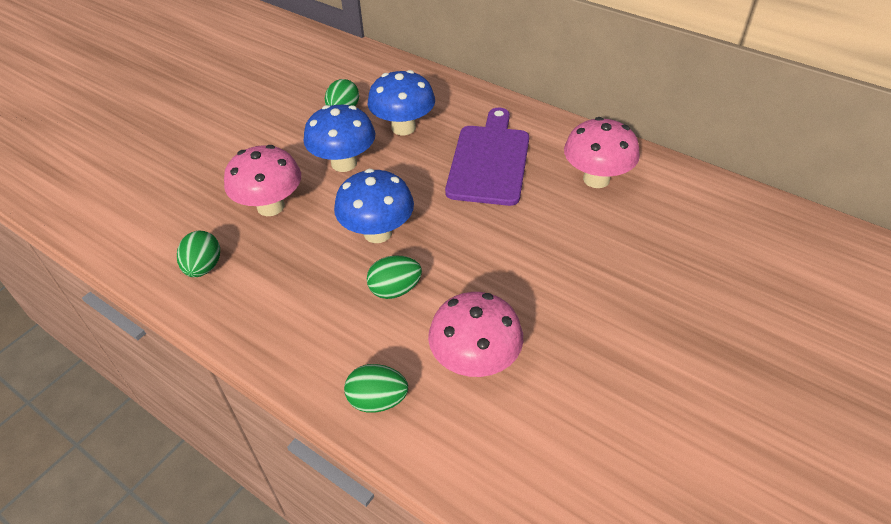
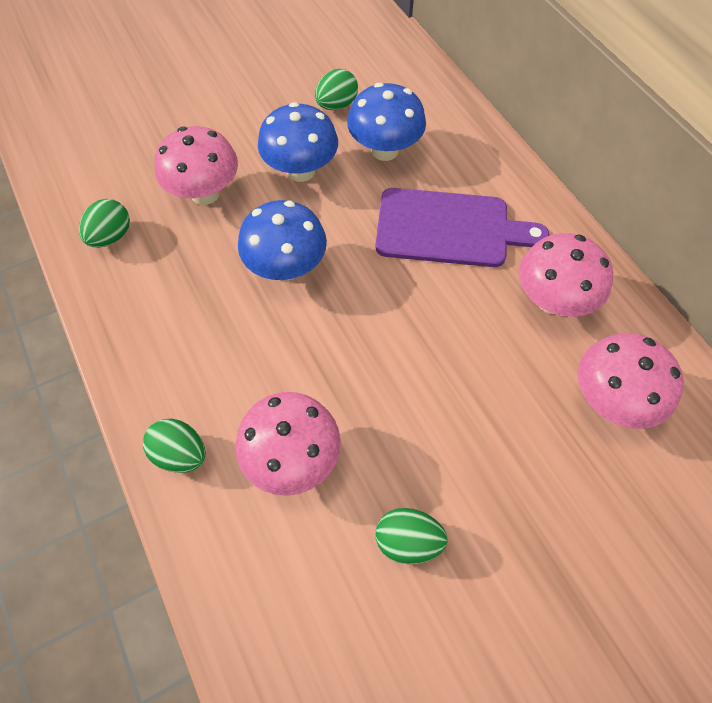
camera: 25 degrees right, 15 degrees up
(395, 290) = (265, 341): green egg -> green egg (408, 540)
(489, 161) = (449, 228): purple cutting board -> purple cutting board turned 60 degrees clockwise
(680, 224) = (610, 399): none -> pink mushroom

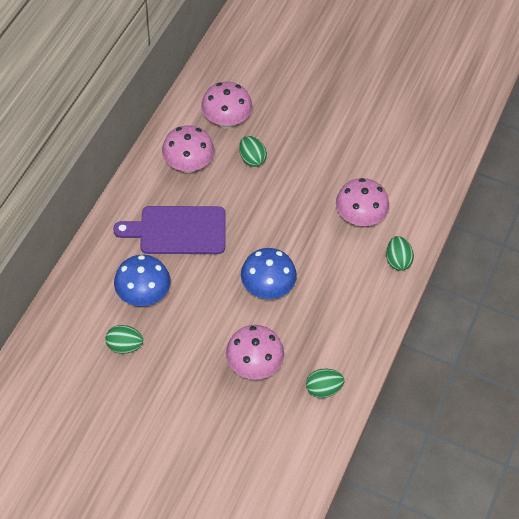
camera: 130 degrees left, 5 degrees down
(301, 170) = (195, 328): blue mushroom -> none
(408, 540) = (354, 158): green egg -> green egg (252, 159)
(449, 228) = (178, 230): purple cutting board -> purple cutting board turned 60 degrees counterclockwise

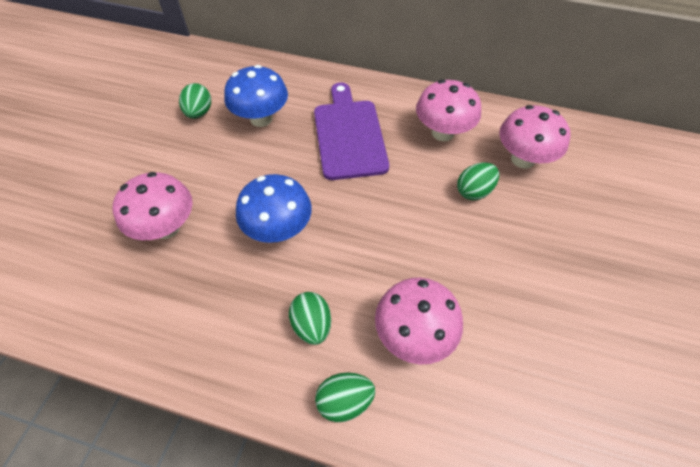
camera: 85 degrees right, 0 degrees up
(323, 389) = (123, 310): green egg -> green egg (312, 325)

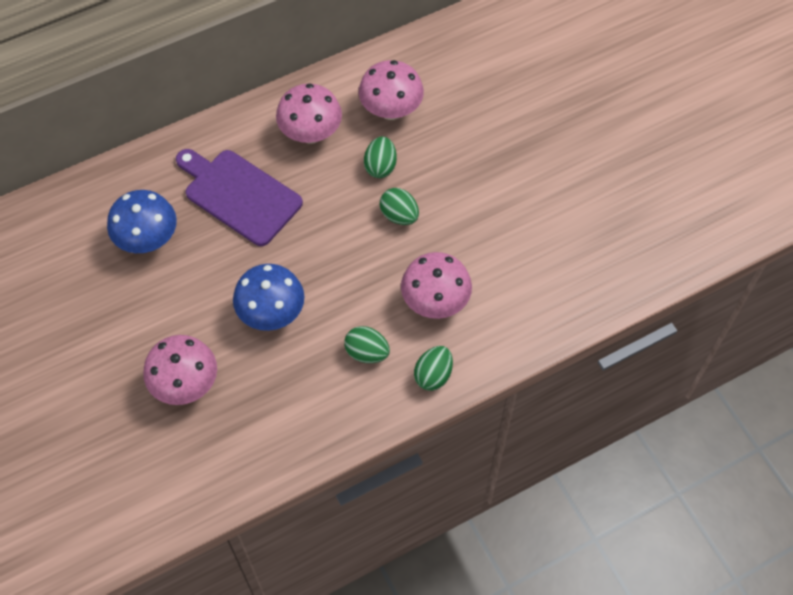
camera: 45 degrees left, 5 degrees up
(199, 113) = (85, 278): green egg -> green egg (399, 215)

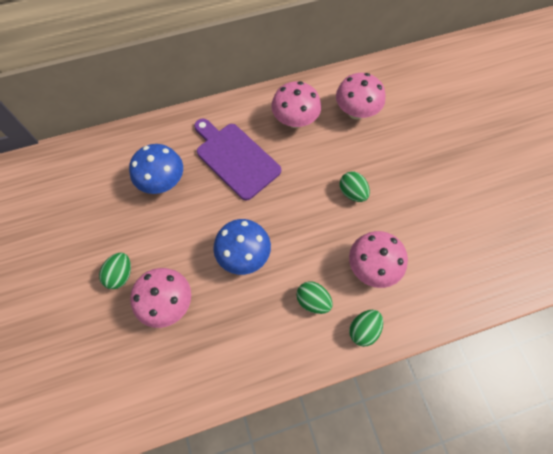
camera: 10 degrees right, 5 degrees up
(380, 166) = (343, 153): green egg -> green egg (120, 274)

